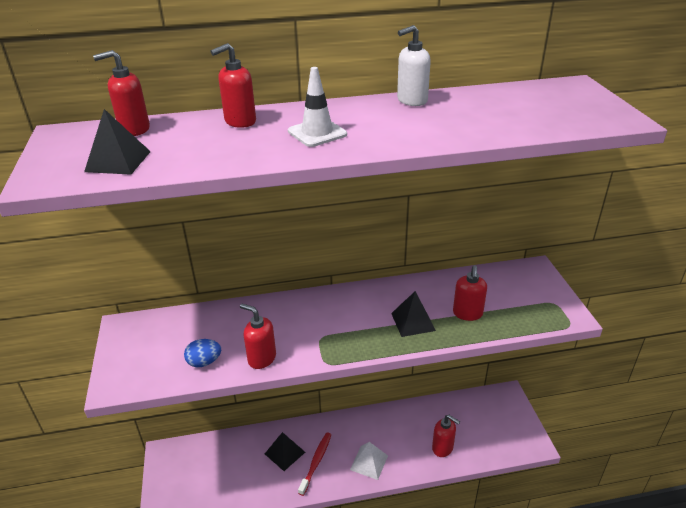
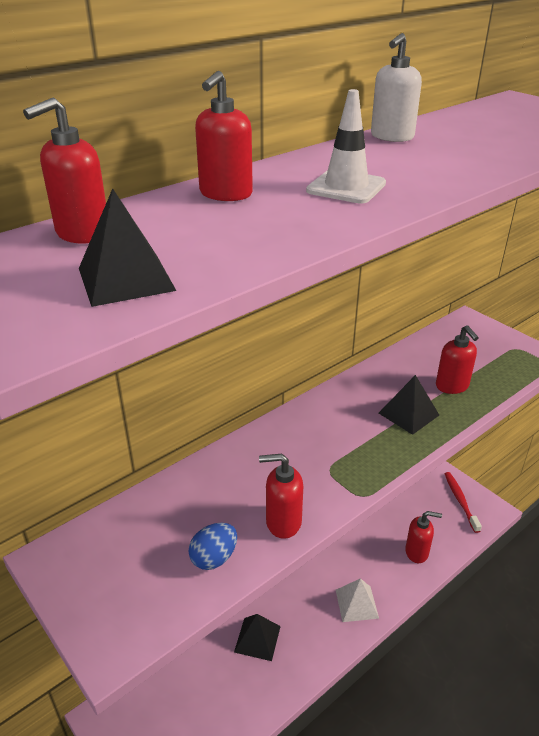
camera: 30 degrees left, 0 degrees up
(316, 462) = (300, 632): red toothbrush -> red toothbrush (460, 501)

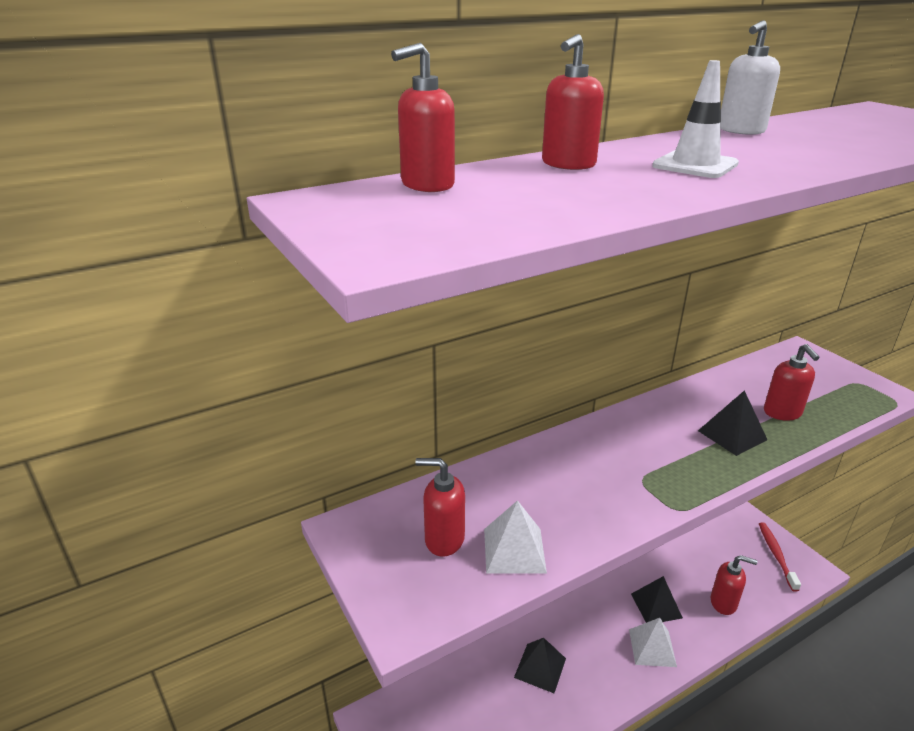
camera: 10 degrees right, 5 degrees down
(125, 279) = (471, 219): black pyramid -> black pyramid (656, 605)
(214, 558) = (514, 550): blue egg -> white pyramid
(283, 522) = (589, 525): red soap dispenser -> red soap dispenser (444, 539)

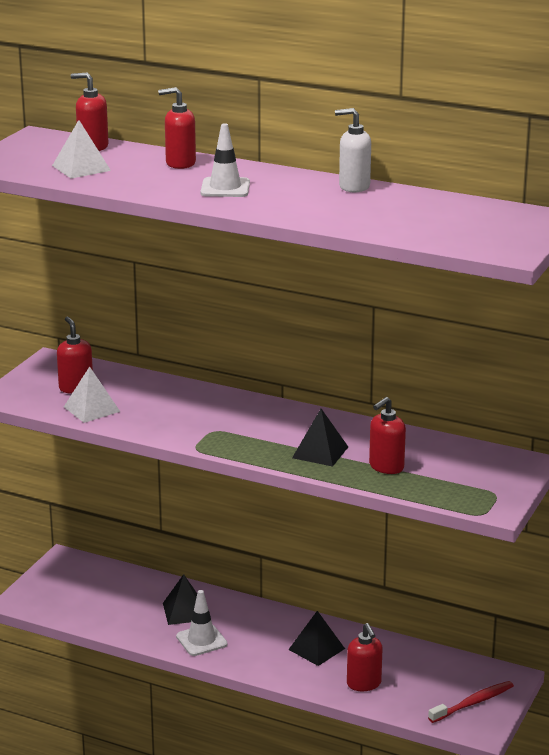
camera: 55 degrees right, 5 degrees down
(597, 680) = (201, 640): none -> white traffic cone
(652, 647) = (265, 658): white pyramid -> white pyramid (81, 168)

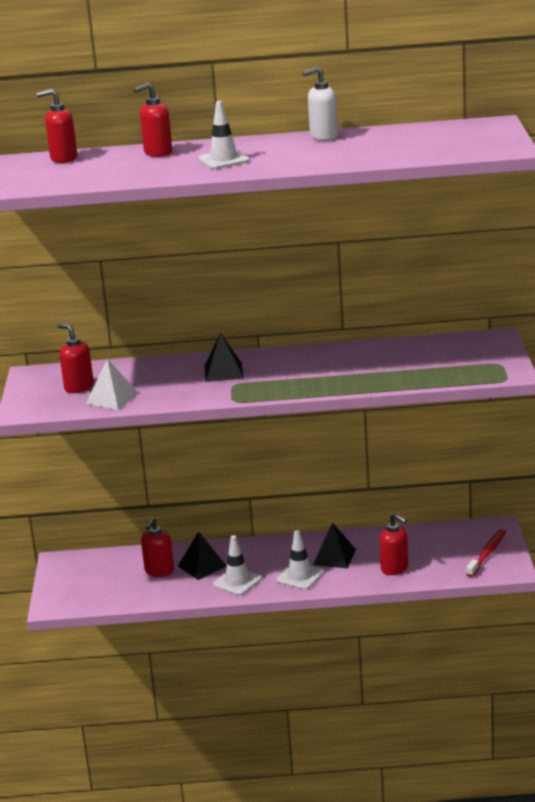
camera: 25 degrees left, 0 degrees up
(81, 168) = (79, 174): white pyramid -> none
(264, 657) = (300, 576): none -> white traffic cone
(320, 452) = (336, 375): black pyramid -> black pyramid (223, 372)
(386, 467) = (398, 370): red soap dispenser -> red soap dispenser (159, 571)

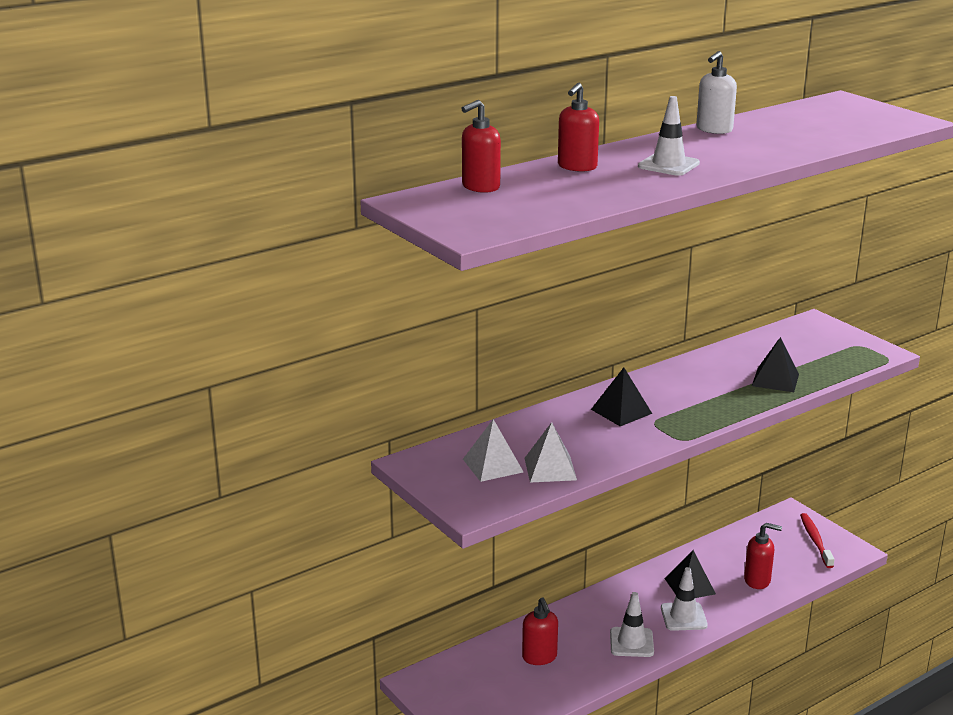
camera: 35 degrees left, 0 degrees up
(78, 387) = (493, 465): red soap dispenser -> white pyramid
(202, 566) = (576, 637): black pyramid -> black pyramid (775, 380)

